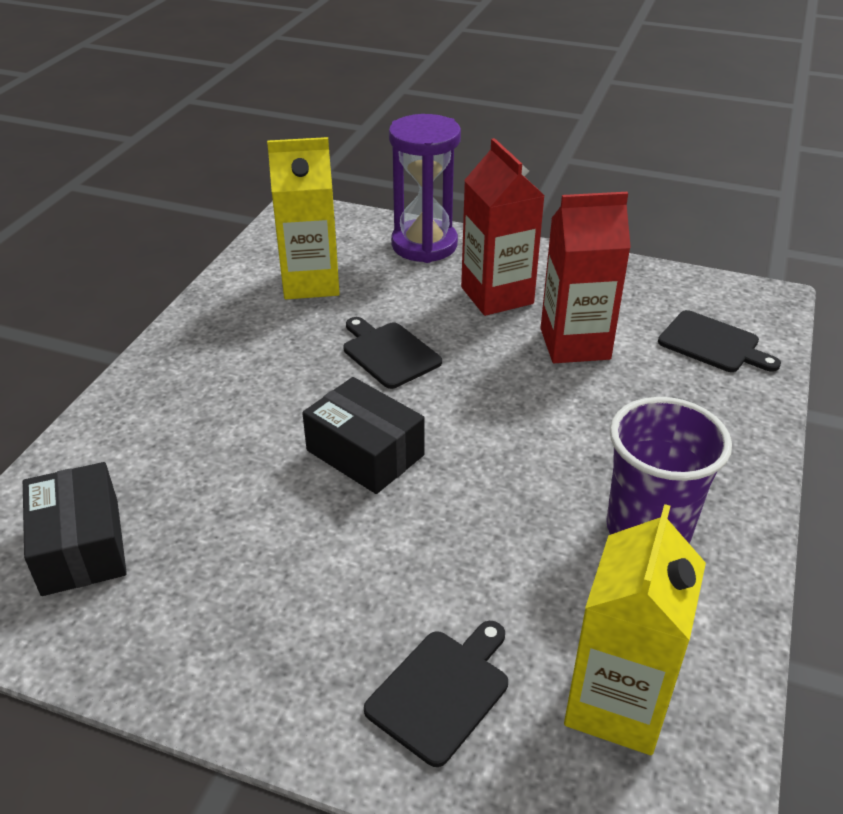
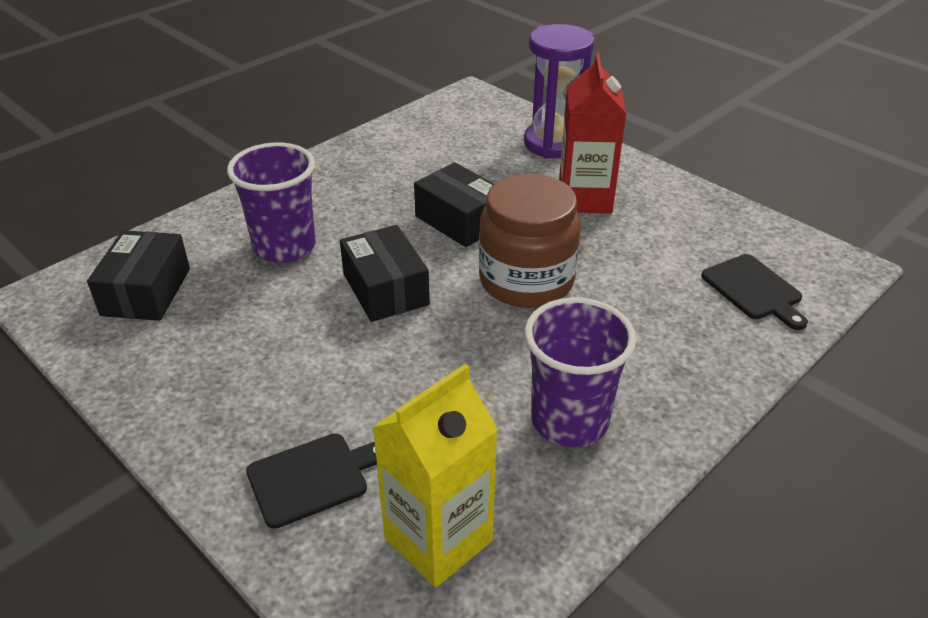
camera: 25 degrees right, 0 degrees up
(214, 439) = (284, 246): none -> purple cup
(310, 283) = (439, 151): yellow carton -> none
(389, 353) = (460, 220): black cutting board -> black box
(503, 398) = (526, 281): none -> brown jar
(575, 344) = (623, 255): red carton -> none

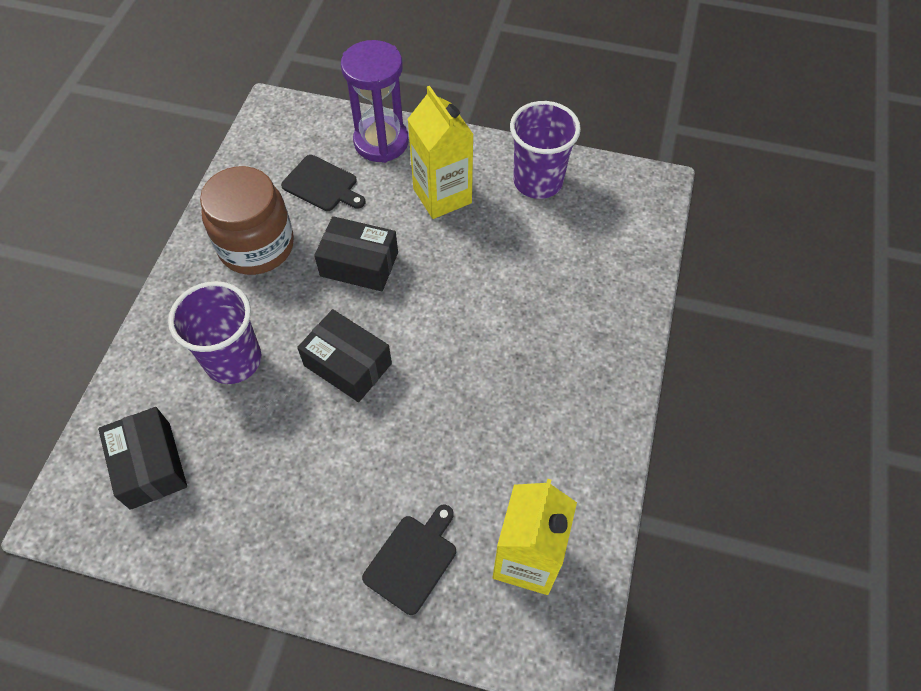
camera: 30 degrees left, 20 degrees up
(526, 281) = (448, 304): brown jar -> brown jar (256, 246)
(569, 420) = (552, 418): purple cup -> purple cup (538, 181)
(584, 199) = (442, 196): red carton -> yellow carton
(754, 290) = (610, 236): black cutting board -> black cutting board (322, 185)

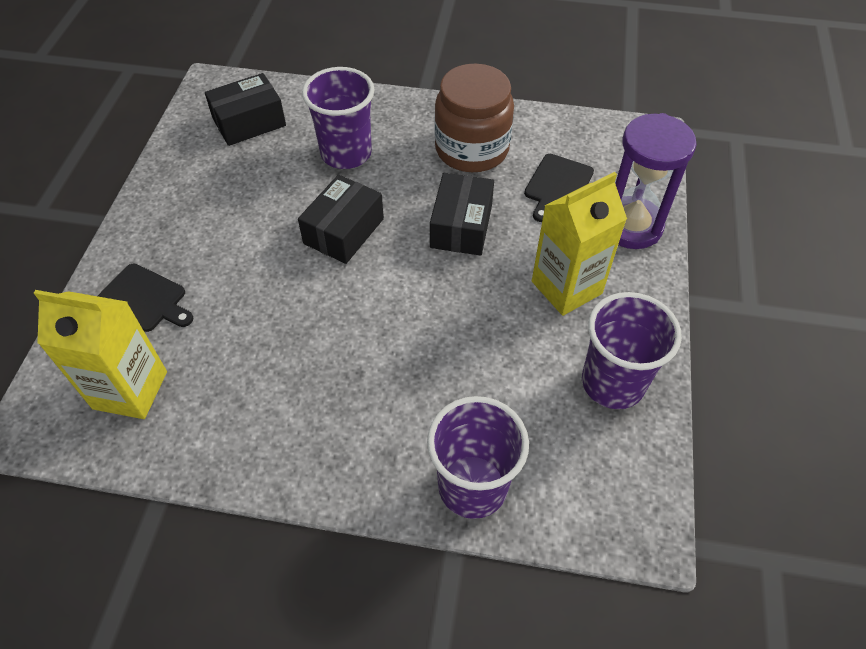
camera: 85 degrees right, 5 degrees down
(625, 281) = (472, 486): none -> purple cup

